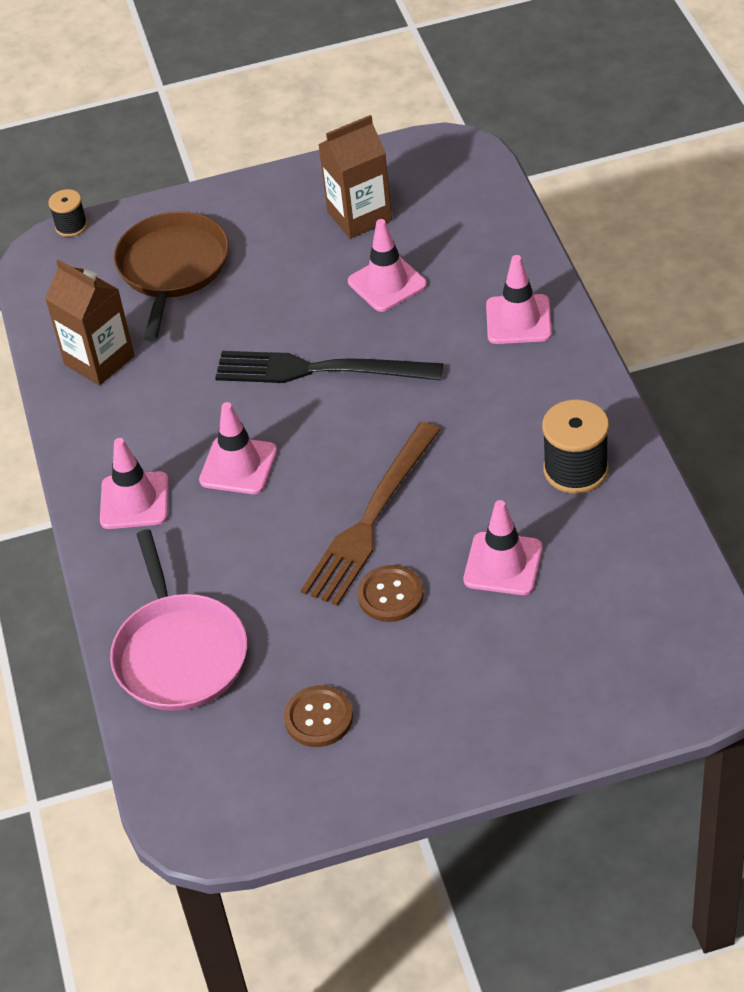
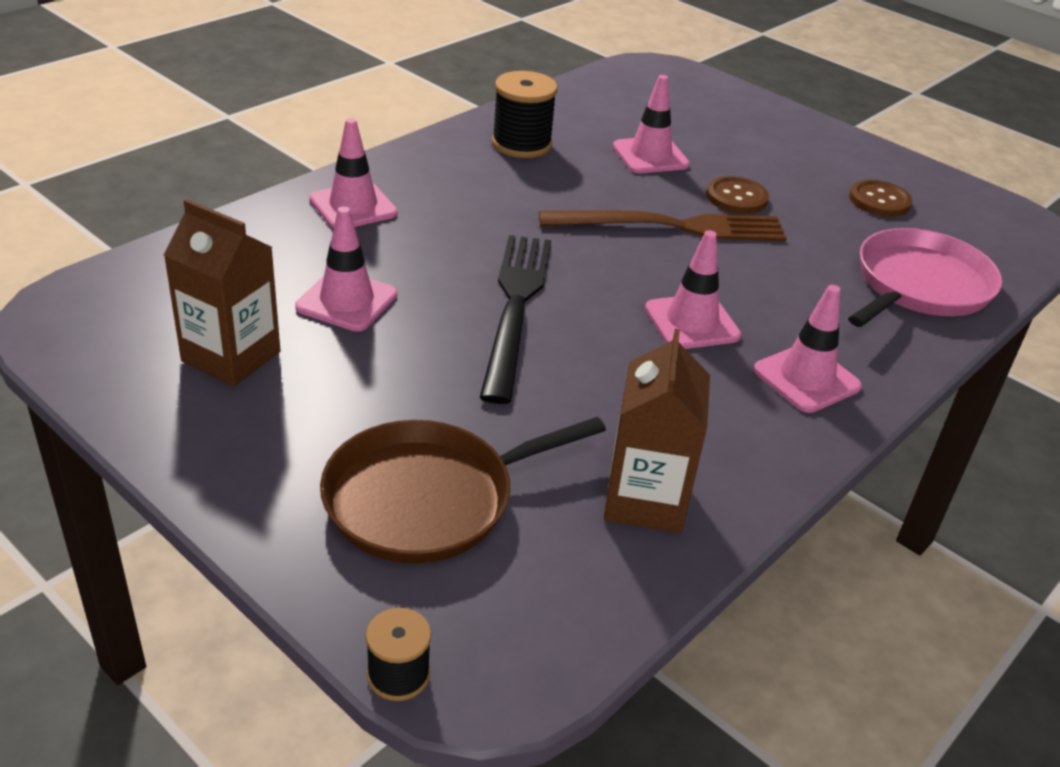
camera: 130 degrees left, 10 degrees down
(321, 370) = (515, 308): black fork -> black fork turned 150 degrees counterclockwise

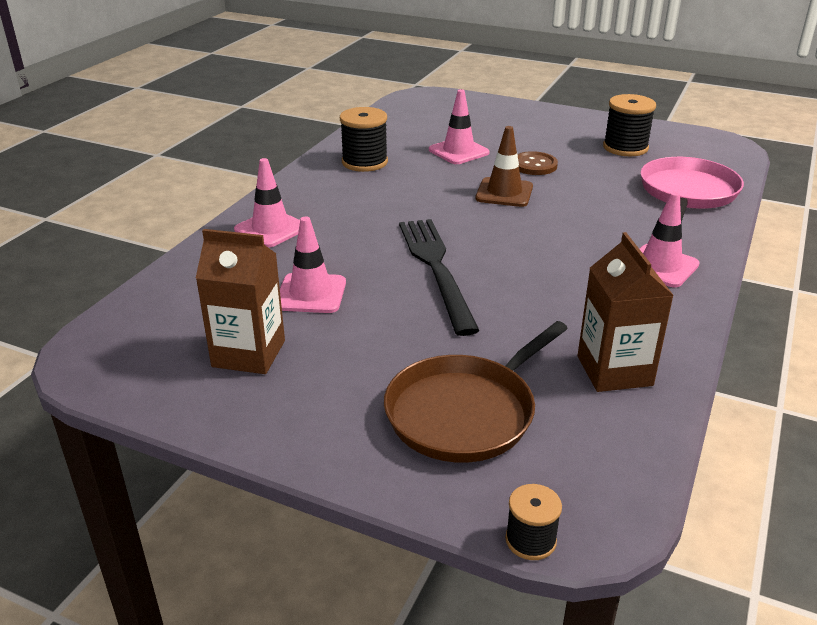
camera: 15 degrees left, 5 degrees down
(670, 226) = (504, 193): brown fork -> brown traffic cone
(692, 322) = (562, 249): pink traffic cone -> none
(879, 200) = (625, 148): brown button -> black spool

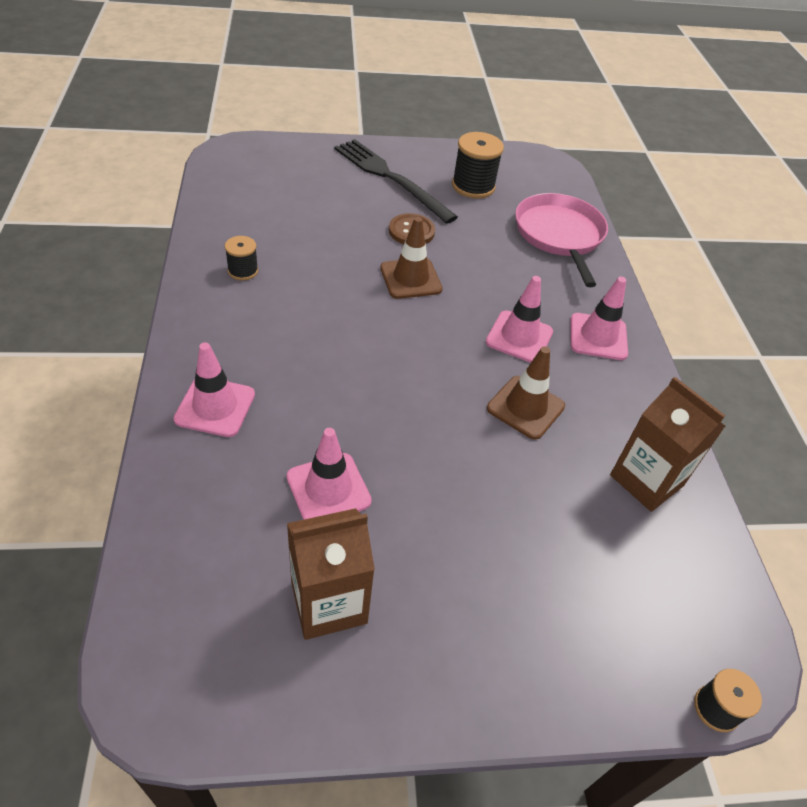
camera: 35 degrees left, 15 degrees up
(364, 162) = (243, 271): black spool -> black spool, size x0.58
(436, 269) = (423, 408): black fork -> black fork (391, 179)
(458, 151) = (328, 229): pink traffic cone -> pink traffic cone (519, 337)
(465, 412) = (572, 585): brown pan -> none
(534, 292) = (525, 407): none -> brown traffic cone

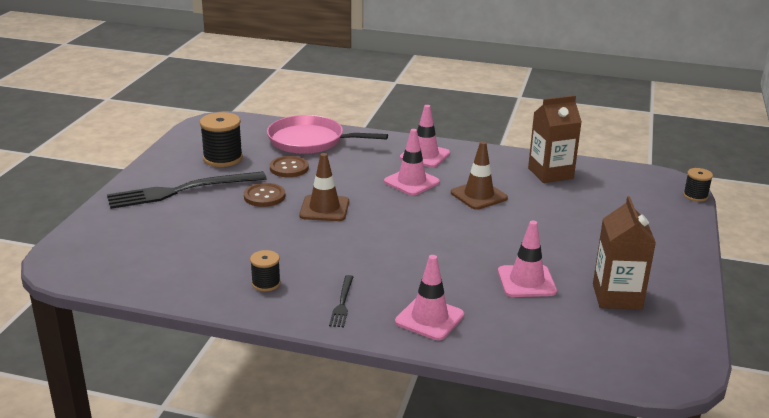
camera: 65 degrees left, 20 degrees down
(225, 331) = (342, 303): none -> black fork
(484, 234) = (289, 168): none -> brown button

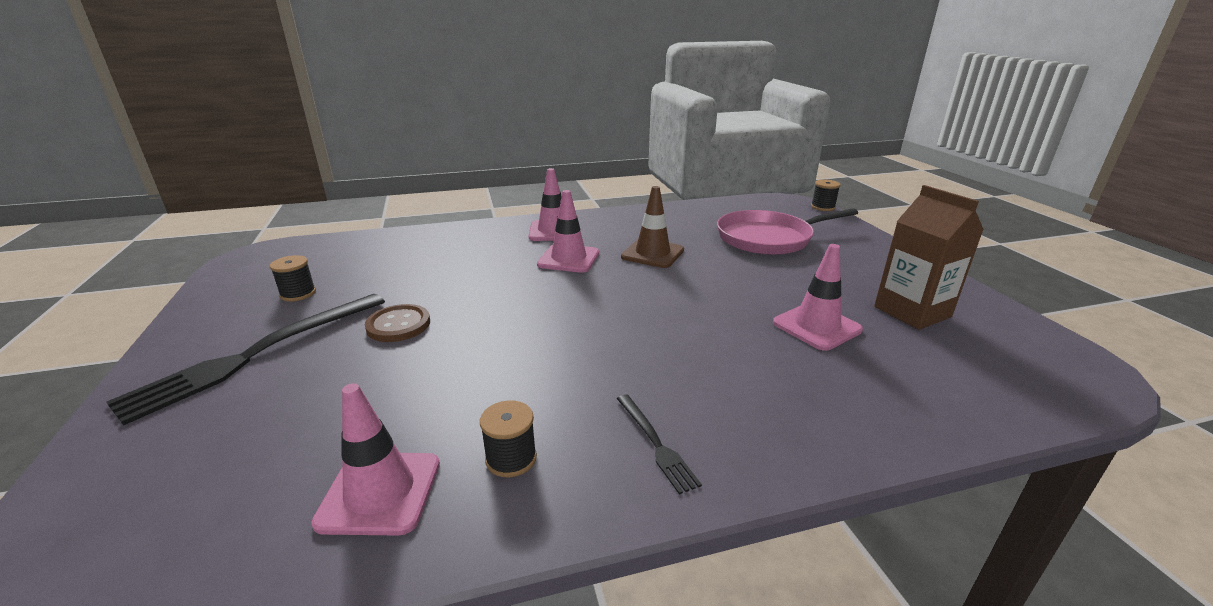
camera: 30 degrees left, 0 degrees up
(223, 158) = (298, 293): black spool -> black spool, size x0.58
(289, 168) = (405, 282): brown button -> none
(310, 141) = (407, 247): pink pan -> pink pan (768, 238)
(324, 209) = (496, 316): brown traffic cone -> none
(429, 318) = (787, 418): pink traffic cone -> pink traffic cone (380, 492)
(550, 173) = (689, 218): brown carton -> none

